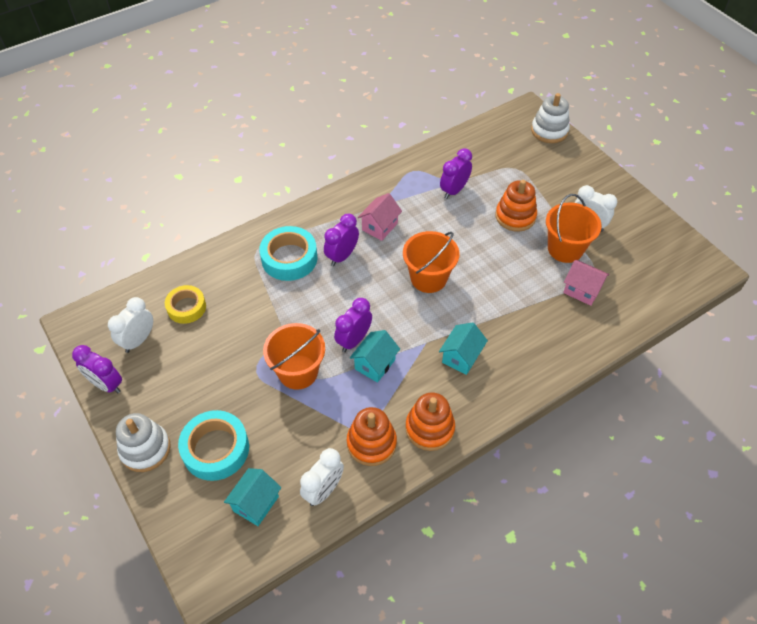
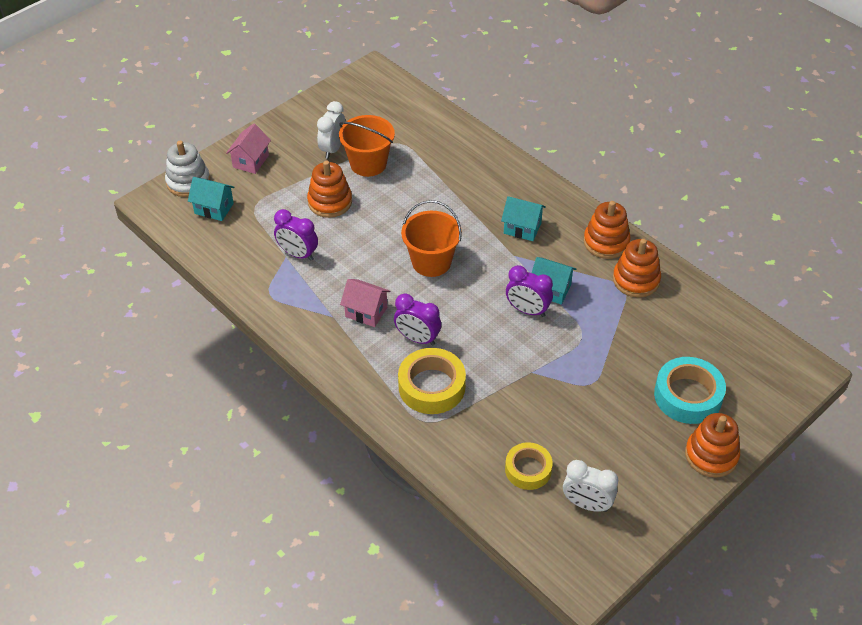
camera: 100 degrees left, 5 degrees down
(106, 384) = (653, 517): purple clock -> none
(145, 449) = (711, 455): white stacking toy -> orange stacking toy
(256, 503) = (727, 352): turquoise house -> turquoise house (214, 208)
(289, 258) = (431, 386): turquoise tape -> yellow tape
(298, 372) = (579, 348): orange bucket -> none
(323, 490) = (694, 306): white clock -> none
(582, 290) = (419, 151): pink house -> pink house (251, 161)

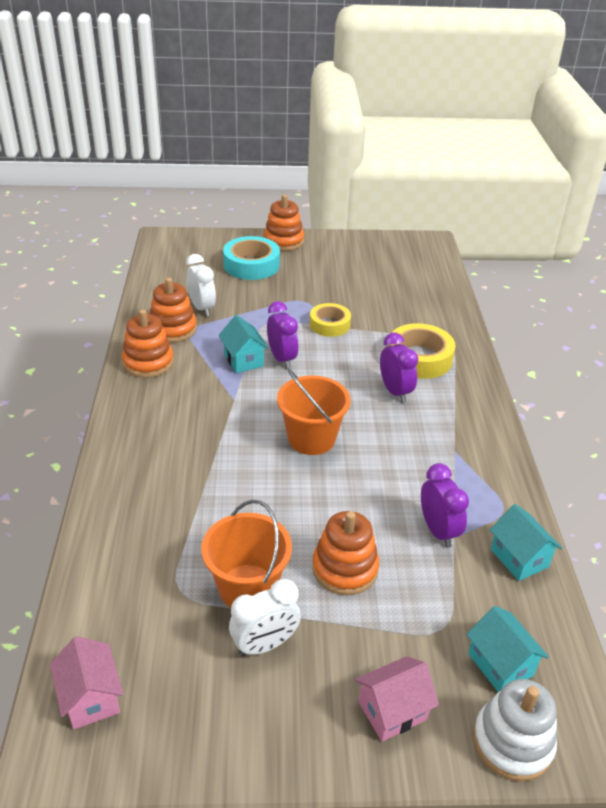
camera: 140 degrees left, 10 degrees down
(366, 312) = (419, 436): pink house -> pink house (91, 698)
(522, 228) = (194, 414): turquoise house -> turquoise house (519, 558)
(528, 469) = (404, 289): yellow tape -> yellow tape (329, 324)
(587, 504) = (388, 261): white clock -> white clock (202, 308)

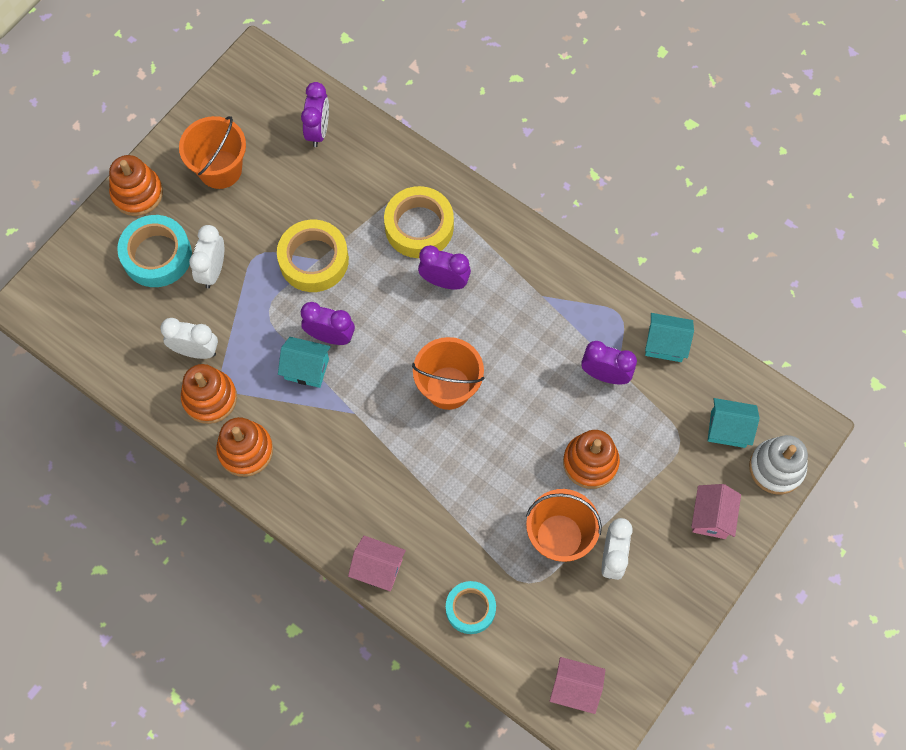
camera: 50 degrees left, 30 degrees up
(109, 480) = (378, 568): none -> pink house
(118, 561) = (470, 609): none -> turquoise tape
(268, 289) = (213, 270): none -> white clock
(329, 324) = (314, 260): yellow tape -> yellow tape, size x1.52
(341, 261) = (220, 169): none -> orange bucket
(422, 284) = (318, 130): none -> purple clock

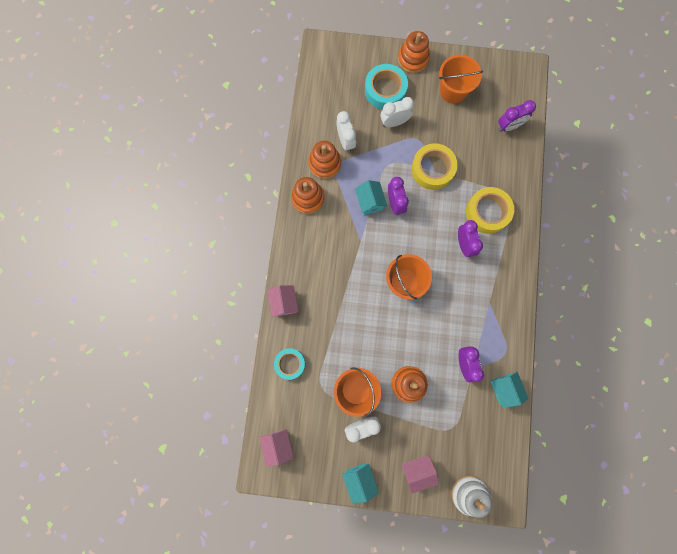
camera: 60 degrees right, 10 degrees up
(728, 429) = (475, 453): turquoise house -> turquoise house (359, 479)

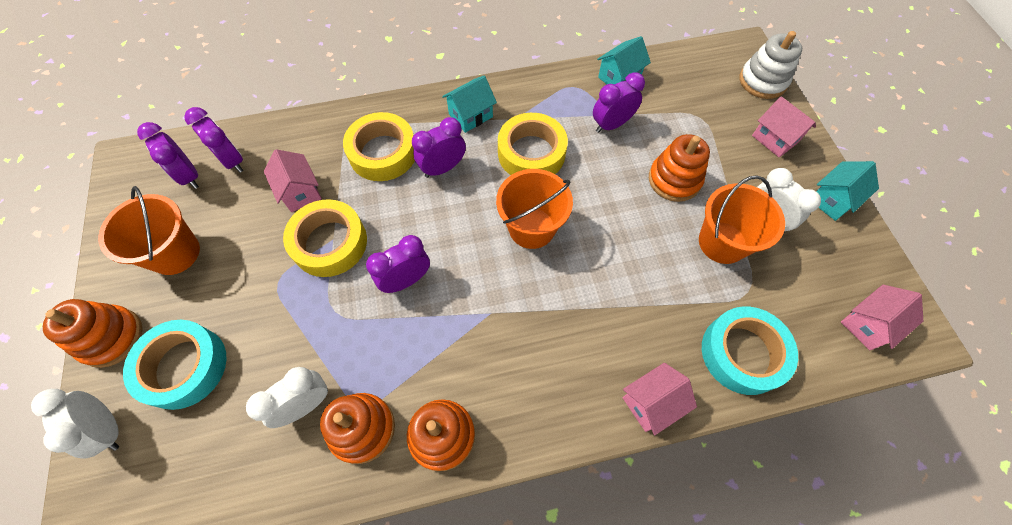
camera: 110 degrees left, 15 degrees down
(290, 363) = (742, 353): turquoise tape -> turquoise tape, size x1.52
(370, 202) = (416, 321): turquoise house -> turquoise house (470, 115)
(394, 122) = (251, 329): white clock -> white clock (109, 428)
(458, 302) = (531, 153): none -> yellow tape
(473, 160) = (300, 192): none -> pink house
(504, 102) = (189, 176): none -> purple clock

